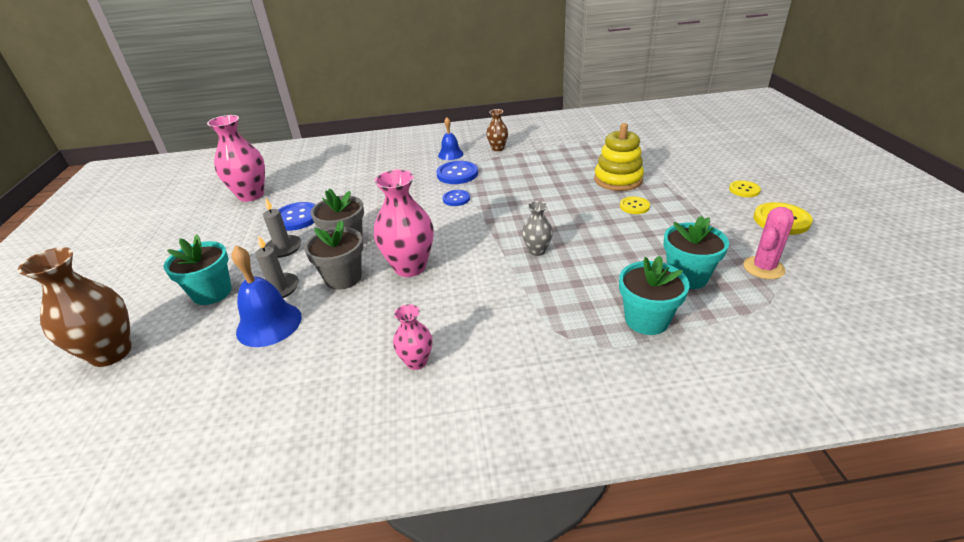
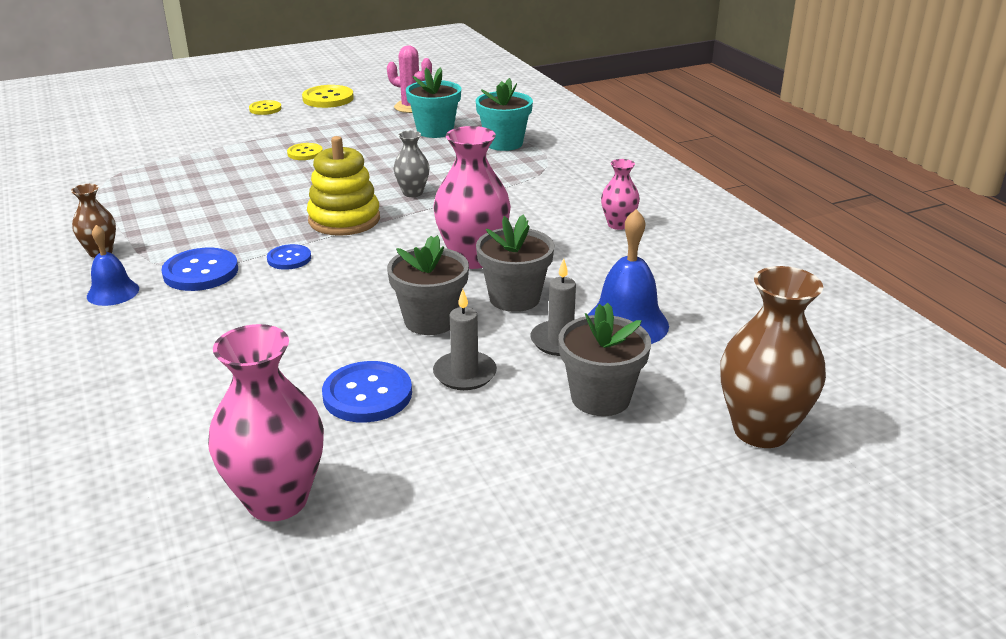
camera: 110 degrees left, 5 degrees down
(212, 293) = (600, 398): turquoise flower pot -> grey flower pot
(618, 180) = (235, 163): yellow stacking toy -> yellow stacking toy (344, 220)

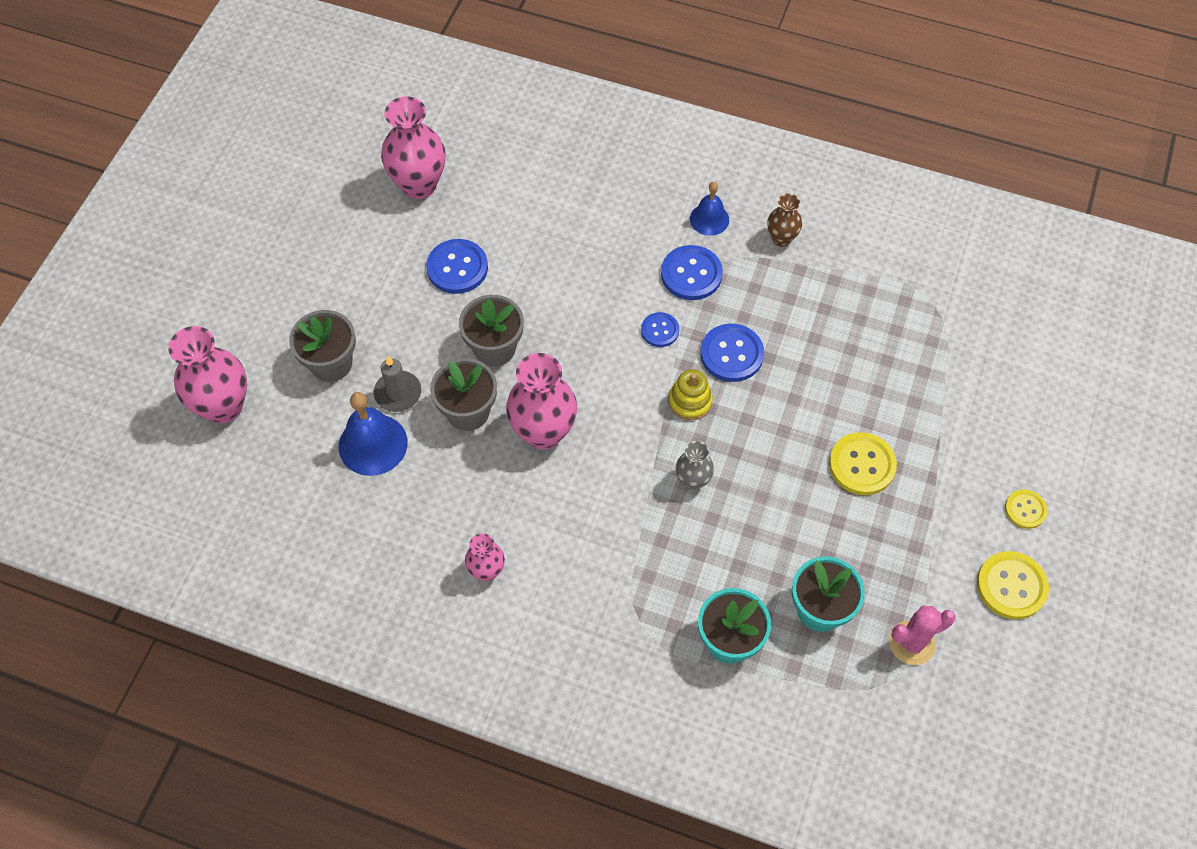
camera: 135 degrees right, 30 degrees up
(270, 223) = (731, 354): none -> blue button
(305, 153) = (862, 465): yellow button -> yellow button, size x1.64
(344, 220) = (690, 401): yellow stacking toy -> yellow stacking toy, size x0.63
(465, 374) = (424, 322): grey candle -> none
(761, 430) = (223, 406): brown vase -> pink vase

